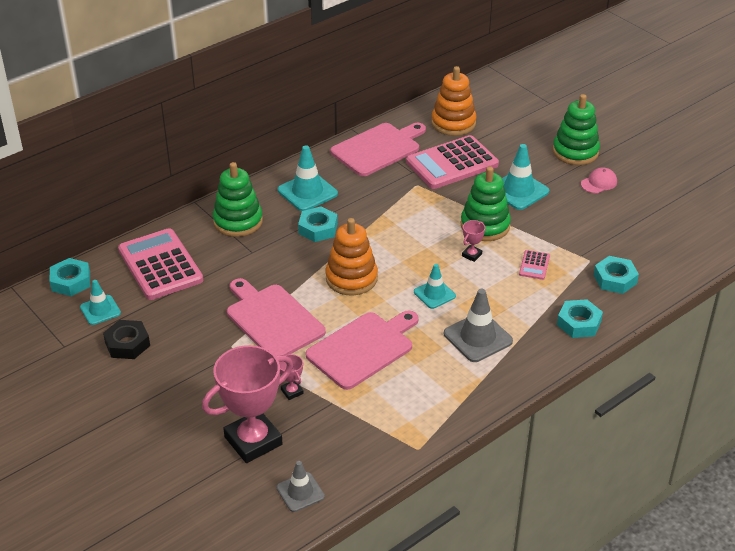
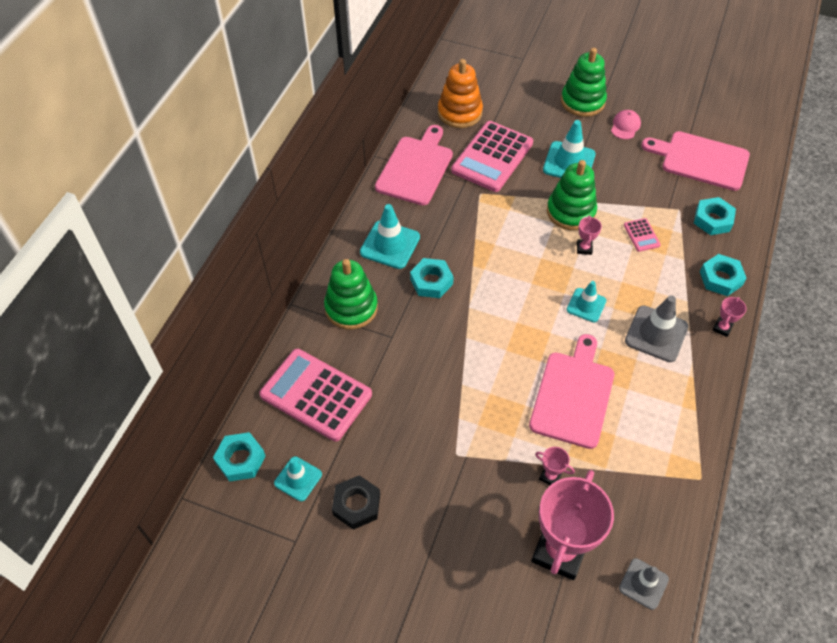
camera: 30 degrees left, 15 degrees up
(272, 320) = (470, 404): pink cutting board -> pink cutting board (701, 160)
(351, 278) = (503, 323): orange stacking toy -> none
(543, 357) = (722, 328): none -> pink trophy

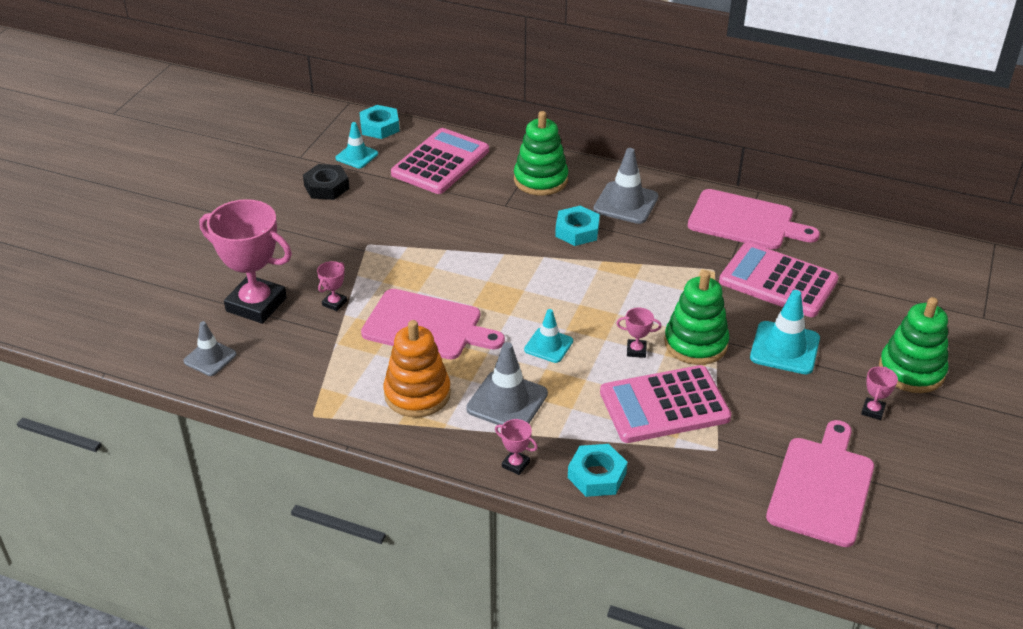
camera: 90 degrees right, 15 degrees down
(390, 245) = (626, 203): turquoise traffic cone -> grey traffic cone
(459, 112) = (851, 256): orange stacking toy -> orange stacking toy (417, 394)
(625, 126) = (872, 411): pink cap -> pink trophy
(641, 235) = (664, 405): pink calculator -> pink calculator, size x2.31
(712, 220) = (702, 483): turquoise nut -> none

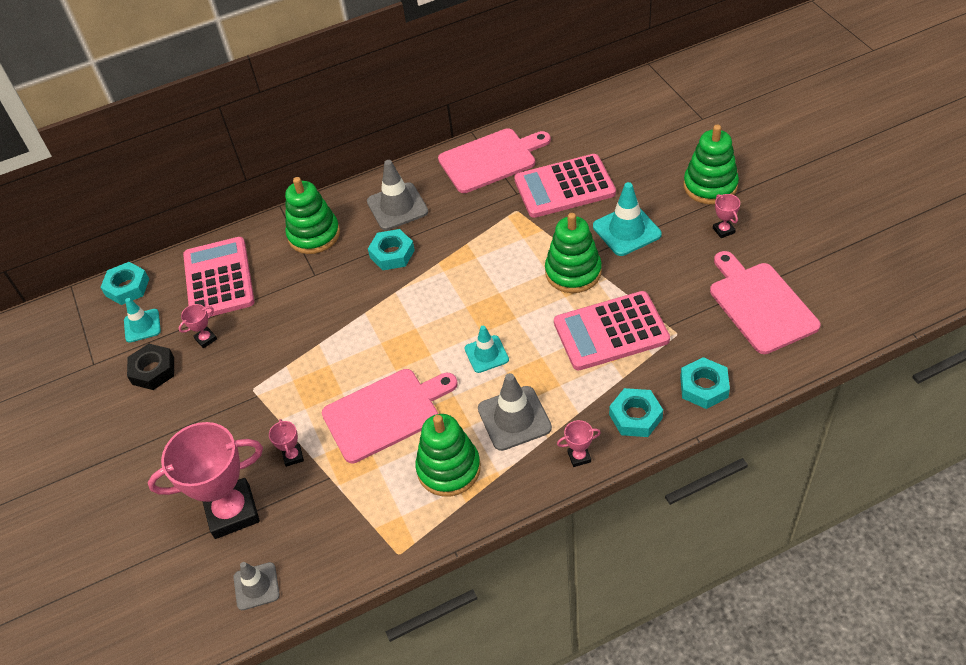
camera: 40 degrees left, 10 degrees up
(417, 394) = (449, 469): orange stacking toy -> green stacking toy
(636, 350) = (545, 309): pink trophy -> pink trophy (206, 339)
(664, 405) = (611, 331): pink calculator -> pink calculator turned 45 degrees clockwise
(681, 502) = (704, 387): none -> turquoise nut

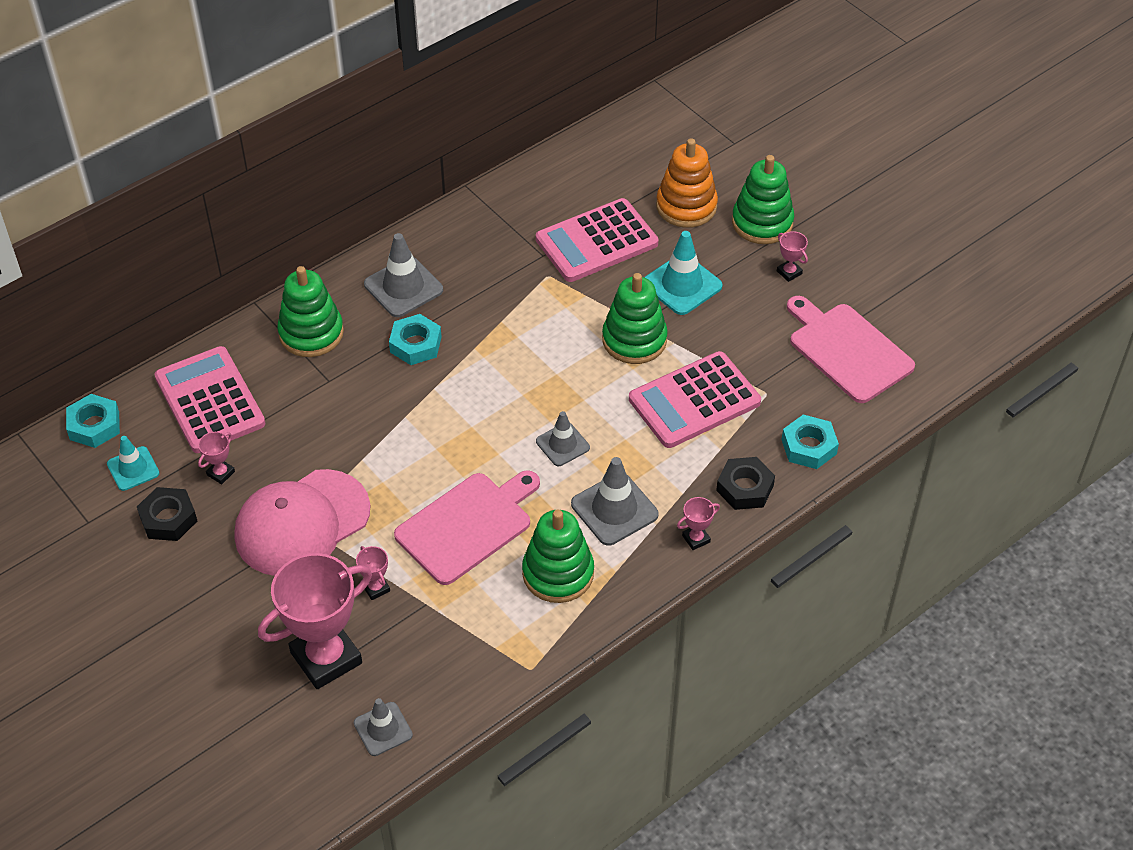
camera: 20 degrees left, 0 degrees up
(253, 390) = (302, 523): none -> pink cap
(486, 354) = (562, 444): turquoise traffic cone -> grey traffic cone
(490, 159) = (499, 217): pink cutting board -> none
(635, 416) = (744, 488): turquoise nut -> black nut
(648, 166) = (686, 206): none -> orange stacking toy

